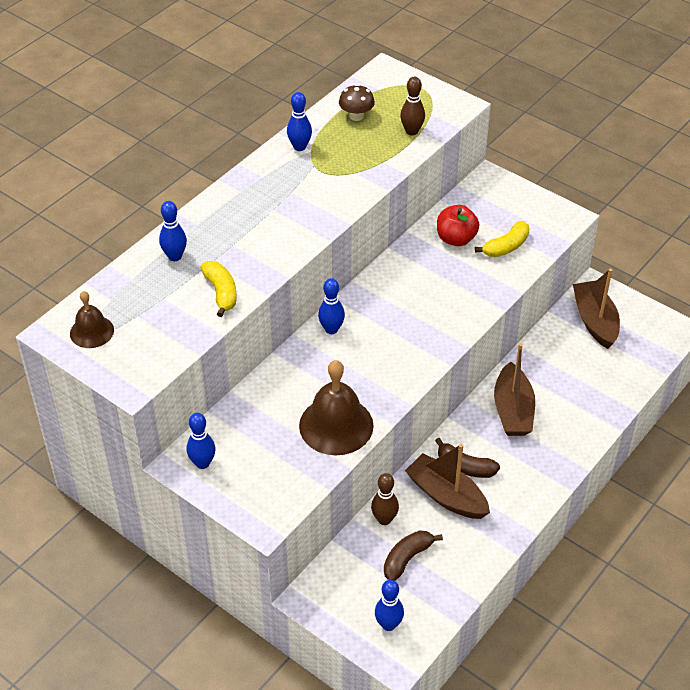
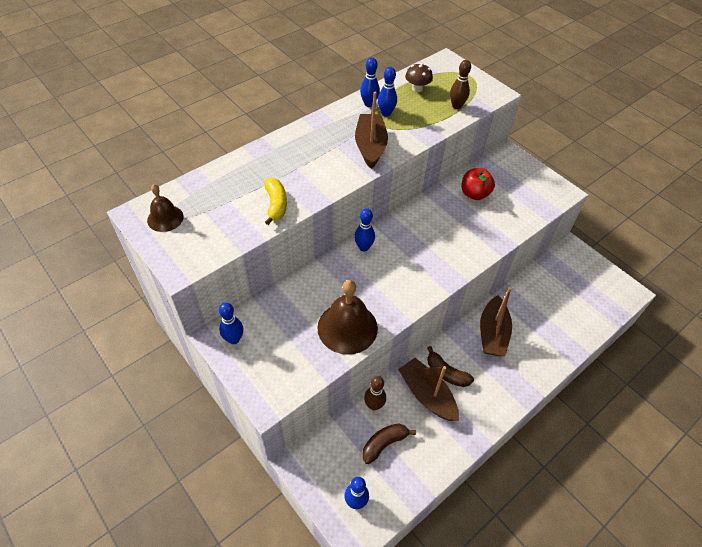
camera: 10 degrees right, 5 degrees up
(175, 256) = (250, 170): blue bowling pin -> blue bowling pin (386, 113)
(506, 247) = (512, 206): yellow banana -> none
(595, 321) = (567, 273): brown boat -> brown boat (370, 146)

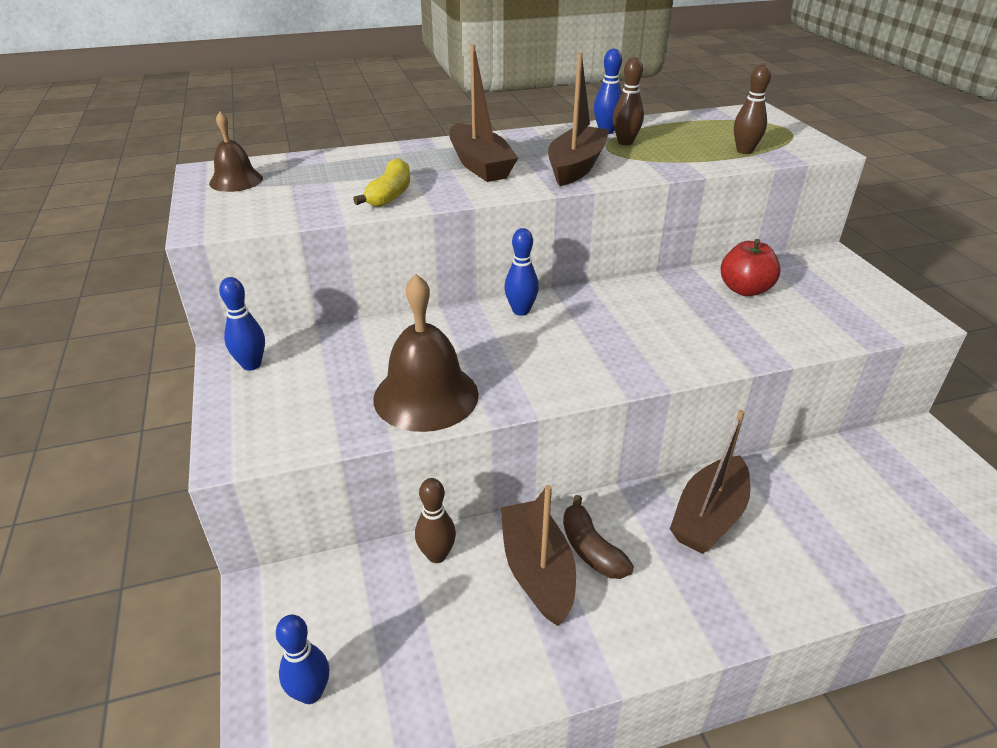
camera: 25 degrees right, 15 degrees down
(312, 160) = (480, 165): none -> brown boat
(384, 444) = (417, 619): brown banana -> none
(386, 113) = (625, 142): blue bowling pin -> brown bowling pin
(417, 88) = (691, 128): brown mushroom -> none

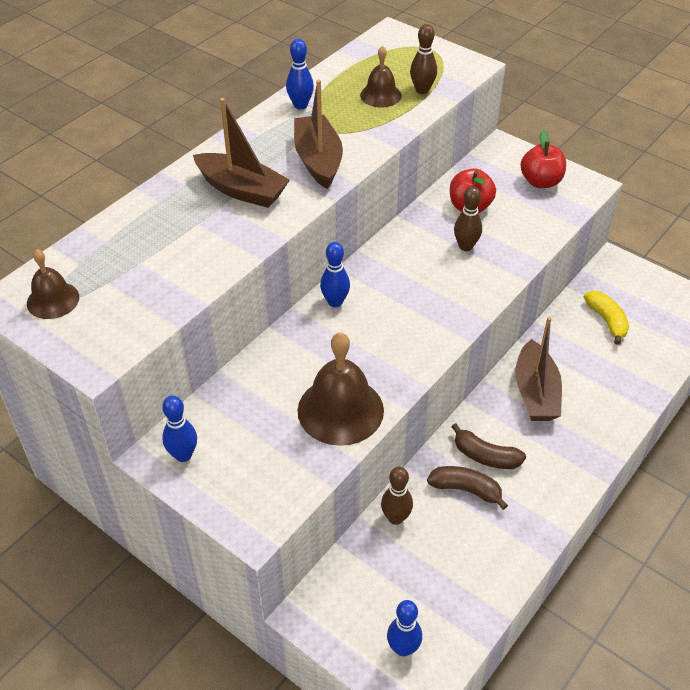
camera: 35 degrees left, 10 degrees up
(390, 194) = (207, 256): yellow banana -> yellow banana (606, 321)
(537, 570) = (466, 490): brown boat -> brown banana
(625, 142) = (327, 114): brown bowling pin -> brown bowling pin (465, 246)
(695, 144) = (380, 95): none -> brown bell
(853, 297) = (540, 182): none -> red apple

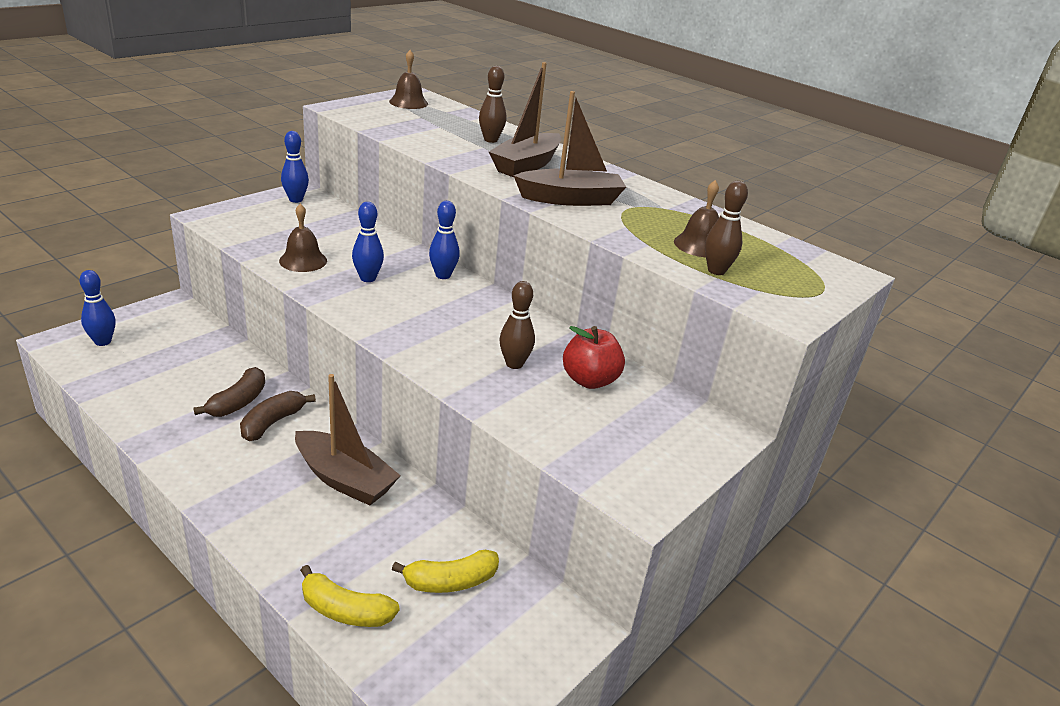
camera: 90 degrees right, 15 degrees down
(300, 105) = (670, 203): blue bowling pin -> blue bowling pin (368, 278)
(340, 410) = (303, 260): brown bell -> brown bell, size x0.58
(396, 518) = (232, 357): brown bowling pin -> brown bowling pin (490, 140)
(535, 392) = (344, 479): brown boat -> brown boat turned 150 degrees counterclockwise
(540, 182) = (647, 452): red apple -> none
(653, 368) = (345, 610): none -> yellow banana

